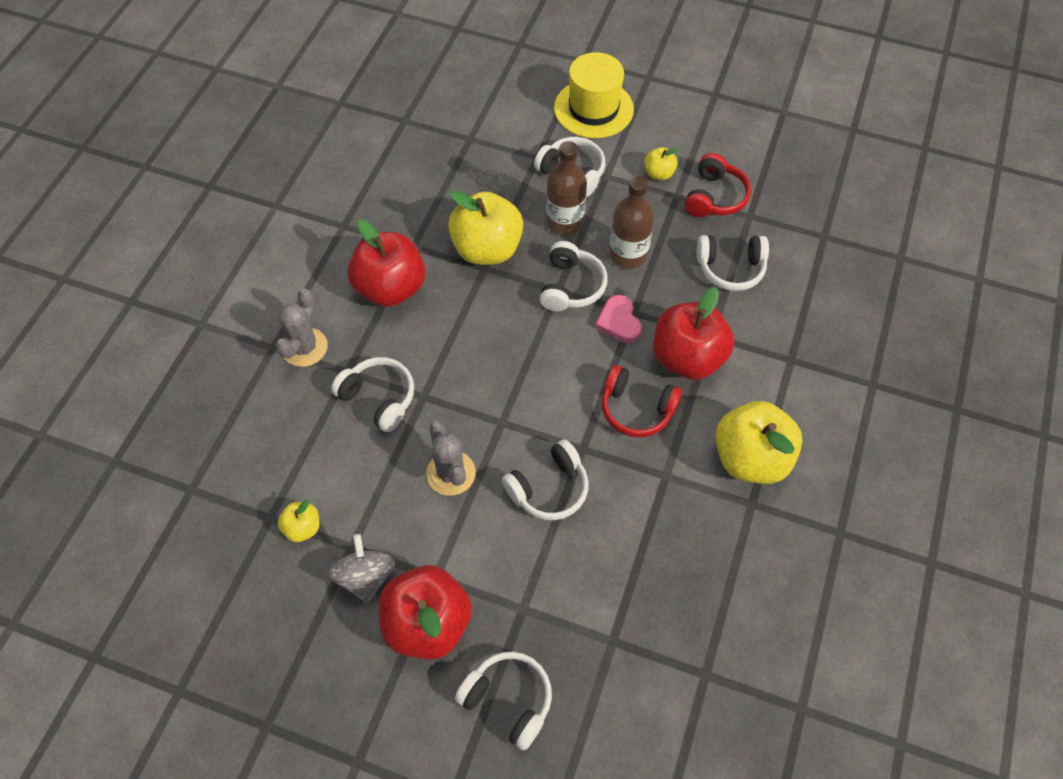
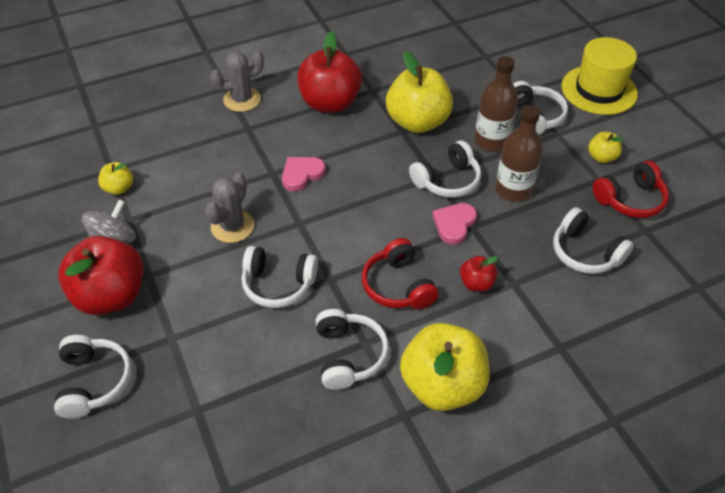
camera: 45 degrees right, 10 degrees down
(378, 398) = (246, 155): white headphones -> white headphones (348, 355)
(450, 377) = (302, 174): none -> pink heart
(687, 358) = (476, 283): red apple -> red apple, size x0.47

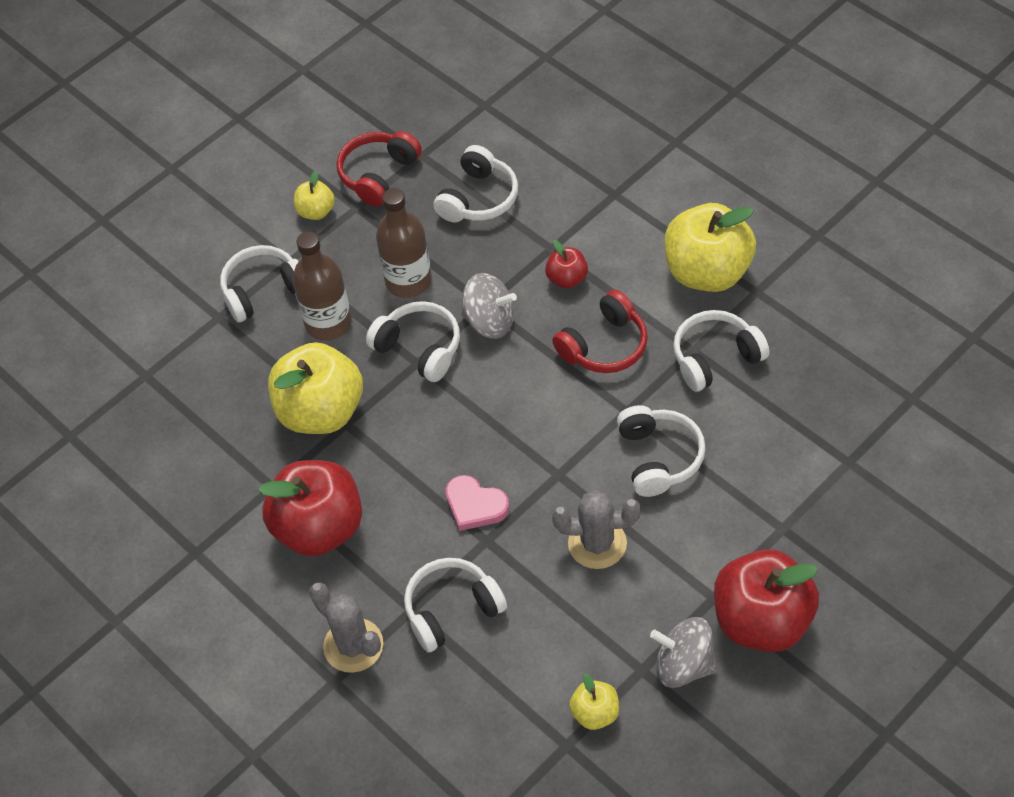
camera: 105 degrees left, 5 degrees up
(94, 382) = (873, 574): white headphones -> white headphones (452, 610)
(454, 224) = (490, 321): pink heart -> grey spinning top
(599, 90) = (183, 237): yellow hat -> none
(630, 199) = (378, 175): red headphones -> red headphones turned 105 degrees counterclockwise

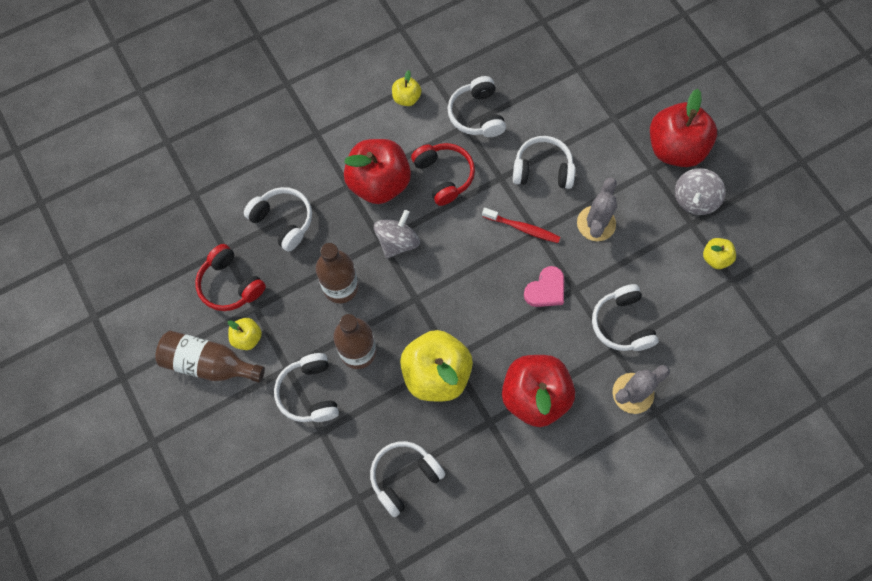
camera: 80 degrees left, 15 degrees up
(275, 187) = (209, 363): none -> brown bottle
(419, 349) = (404, 294): white headphones -> white headphones (404, 477)
(558, 455) = (522, 228): none -> red toothbrush
(567, 279) = (379, 183): red apple -> red apple, size x2.12
(707, 272) = (406, 98): yellow apple -> yellow apple, size x0.47

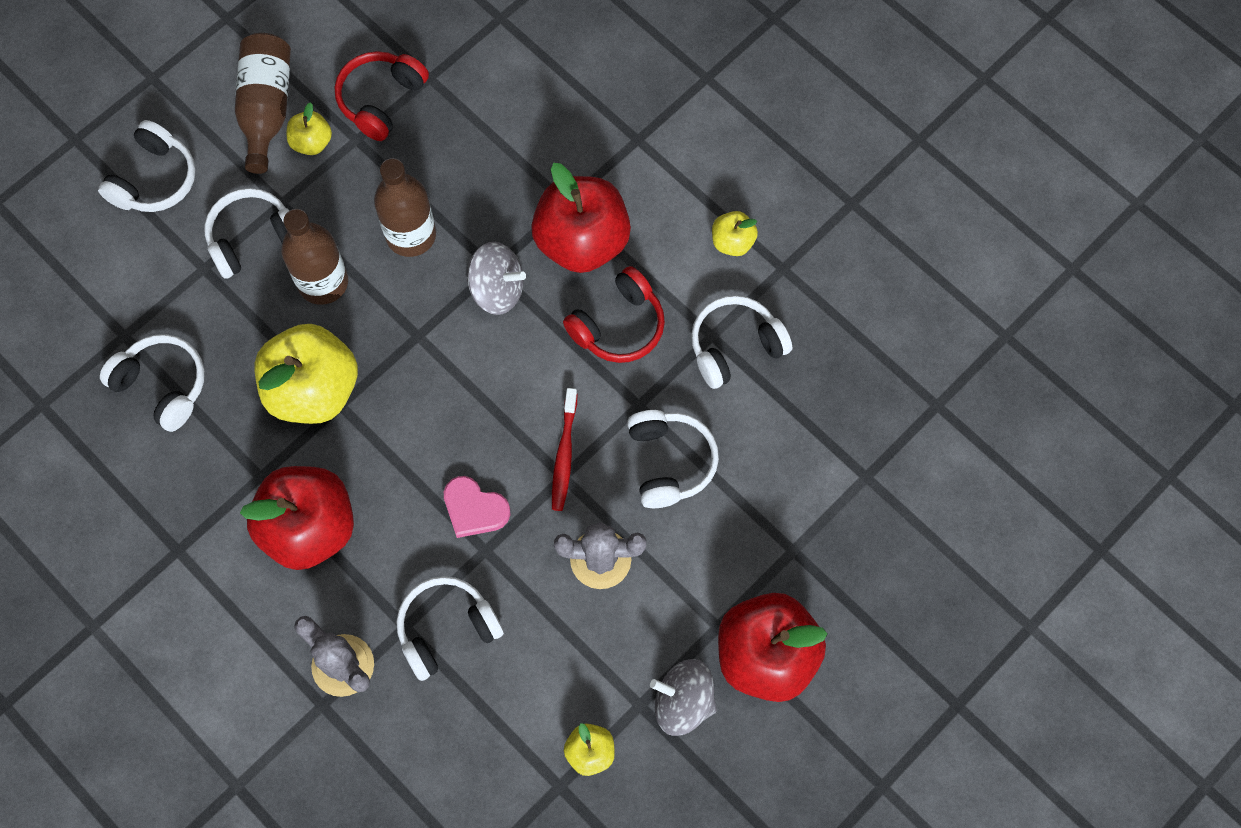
camera: 75 degrees right, 0 degrees up
(283, 221) = (489, 136): white headphones -> white headphones (154, 179)

